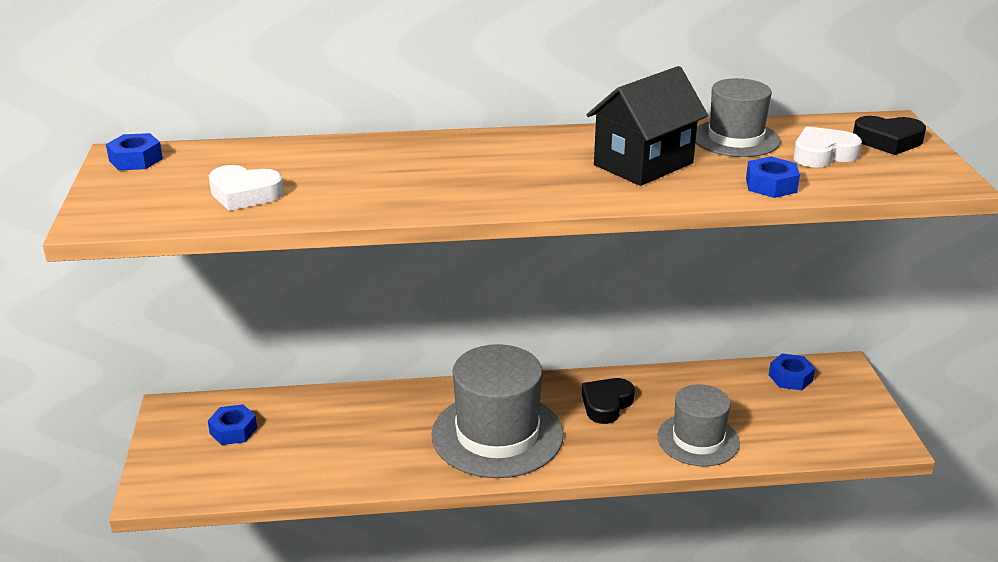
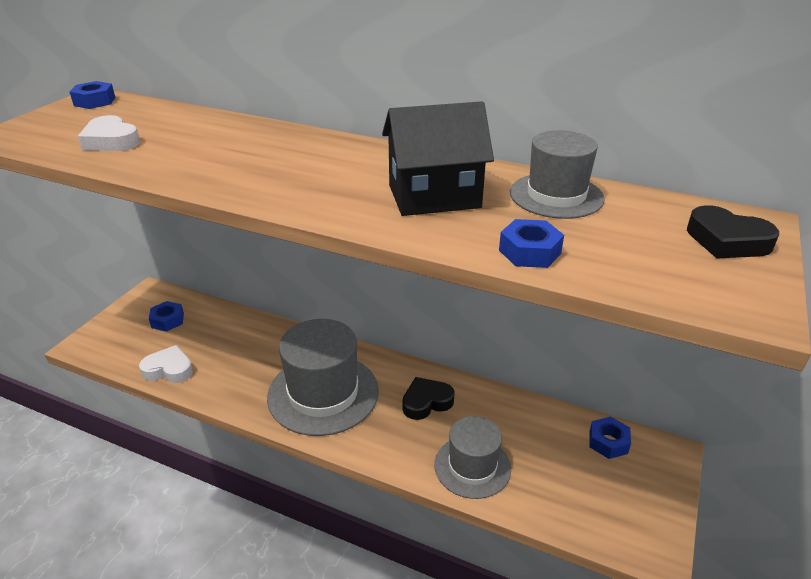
camera: 30 degrees right, 5 degrees up
(823, 154) = (629, 235): white heart -> white heart (169, 369)

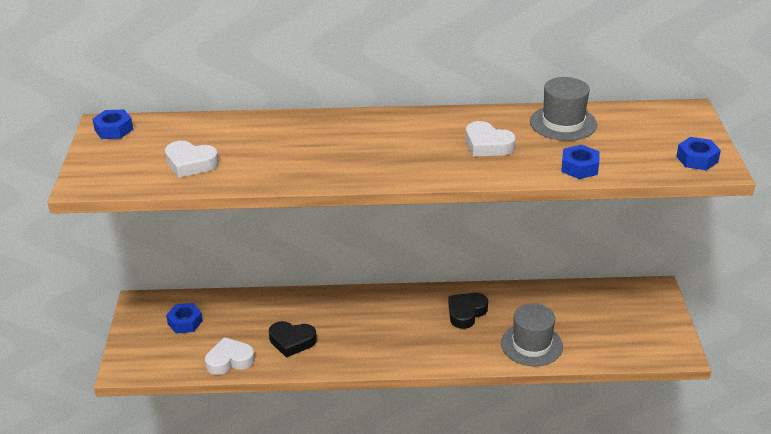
camera: 25 degrees left, 0 degrees up
(323, 393) = (380, 334): grey hat -> none
(434, 196) = (487, 145): black house -> white heart
(608, 442) = (613, 296): blue nut -> blue nut (697, 159)
(727, 241) = (681, 128): black heart -> black heart (292, 341)

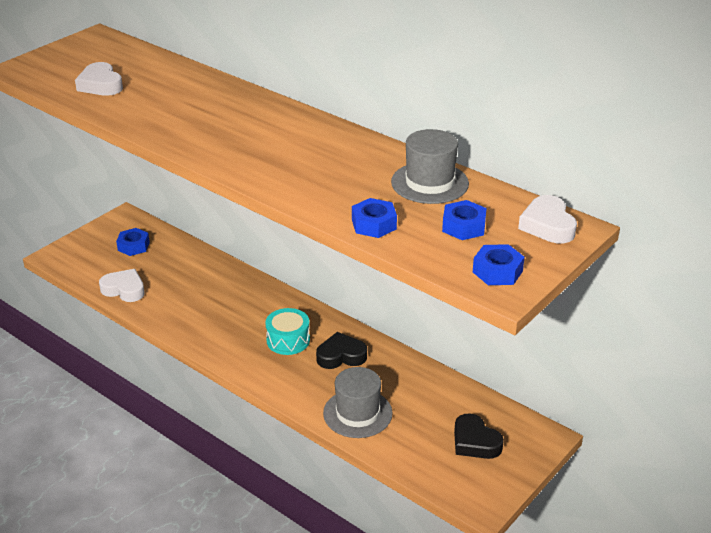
camera: 40 degrees right, 0 degrees up
(114, 130) = (96, 41): blue nut -> blue nut (463, 226)
(292, 341) = (182, 301): black heart -> black heart (475, 442)
(414, 324) = (288, 340): none -> turquoise drum
(487, 145) = (331, 170): white heart -> white heart (547, 225)

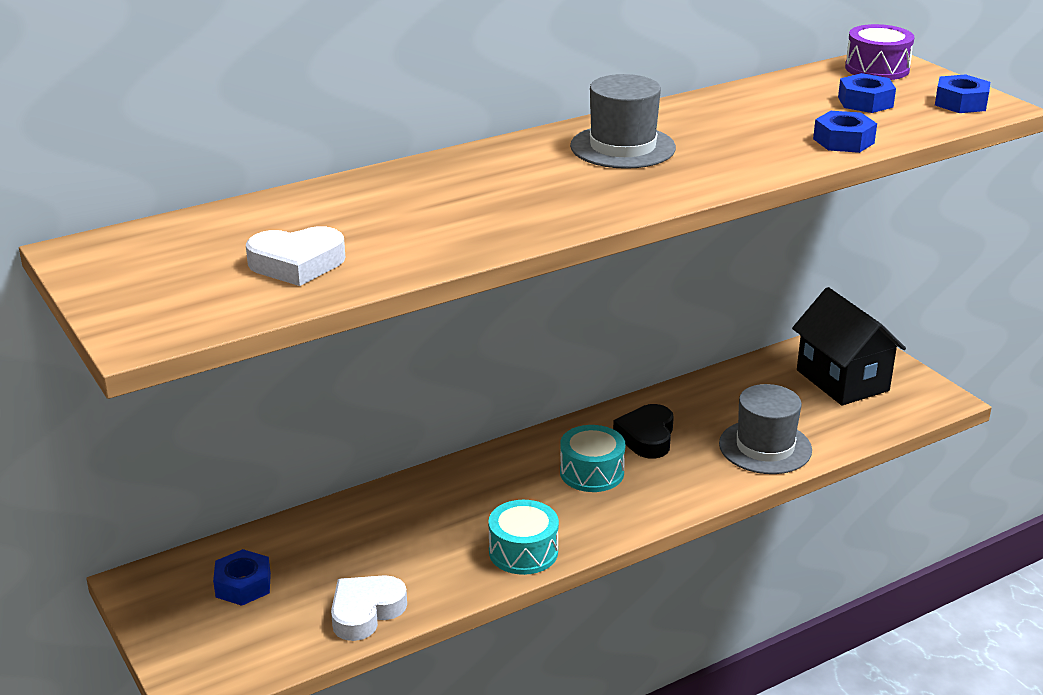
camera: 70 degrees left, 5 degrees down
(195, 331) = (523, 551): none -> turquoise drum
(429, 183) = (760, 102): grey hat -> grey hat (622, 147)
(475, 442) = (842, 380): black heart -> black house
(547, 225) = (877, 69): white heart -> purple drum

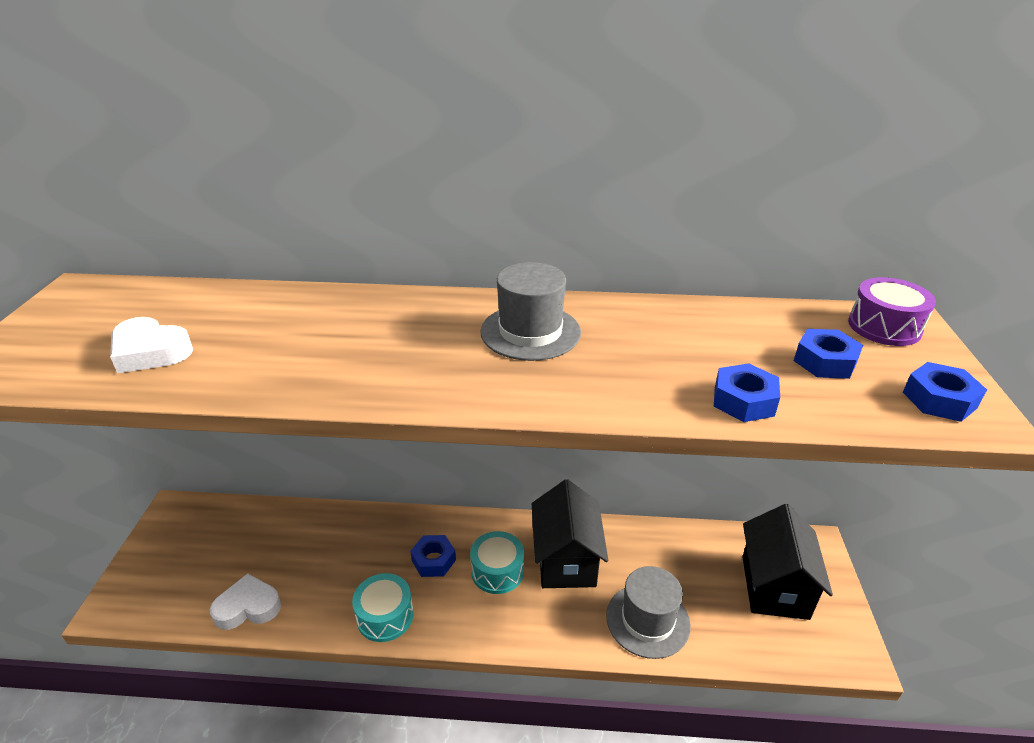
camera: 35 degrees right, 5 degrees up
(243, 585) = (215, 542): blue nut -> blue nut (434, 560)
(647, 437) = (566, 560): black heart -> black house

